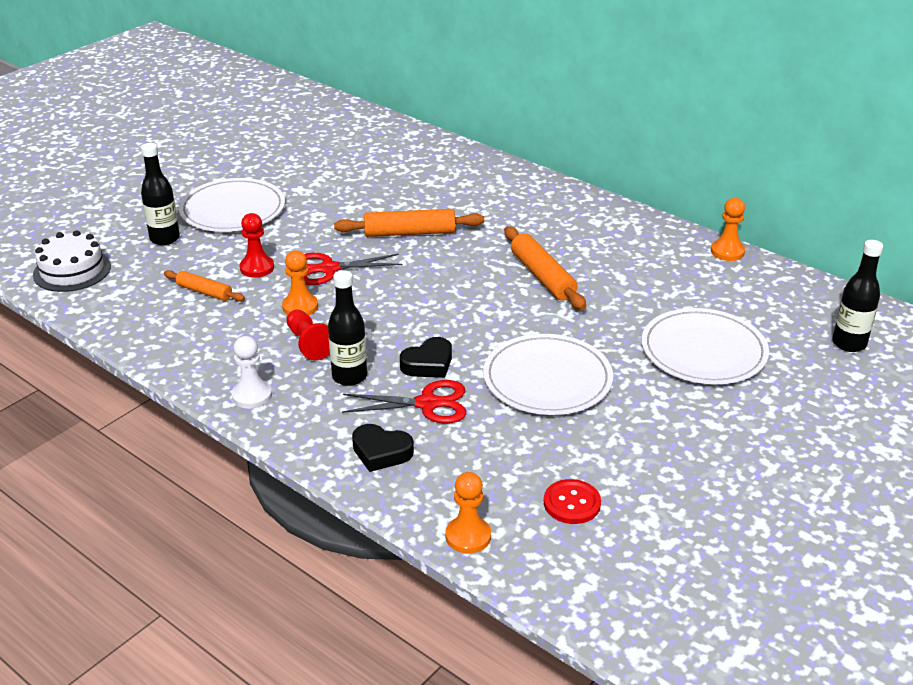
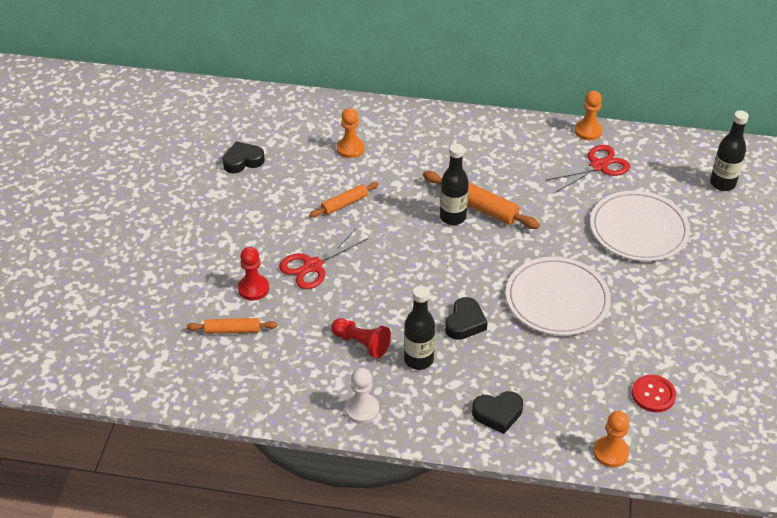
camera: 30 degrees left, 10 degrees up
(72, 270) = (96, 357): white cake -> none
(165, 238) = (146, 291): black bottle -> black bottle (452, 217)
(233, 210) = (176, 237): white plate -> none
(300, 307) = (323, 312): orange pawn -> orange pawn (350, 149)
(350, 174) = (243, 161): none -> black heart
(409, 233) = (344, 204): orange rolling pin -> orange rolling pin, size x0.61
(427, 404) = (494, 358): red scissors -> red scissors (598, 166)

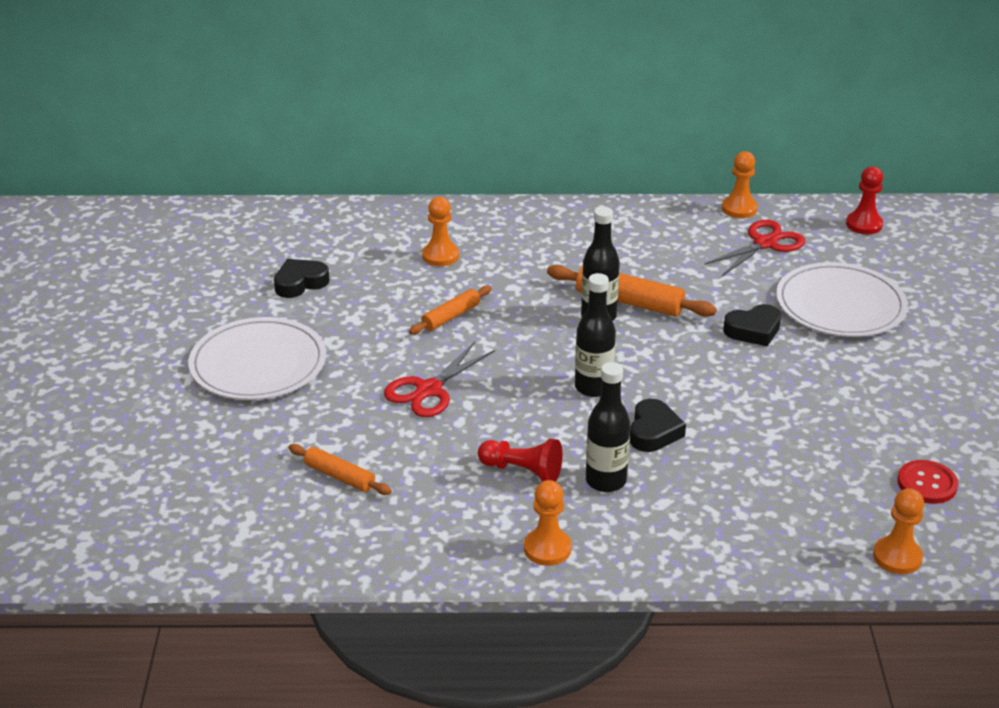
camera: 10 degrees left, 10 degrees down
(232, 330) = (339, 476): orange rolling pin -> orange rolling pin turned 45 degrees clockwise
(253, 288) = (355, 425): red pawn -> red pawn (864, 224)
(362, 409) = (547, 548): white pawn -> orange pawn
(498, 414) = (732, 531): black heart -> black heart (753, 330)
(557, 299) = (764, 392): white plate -> white plate (258, 364)
(722, 183) = (925, 247): black bottle -> black bottle (593, 387)

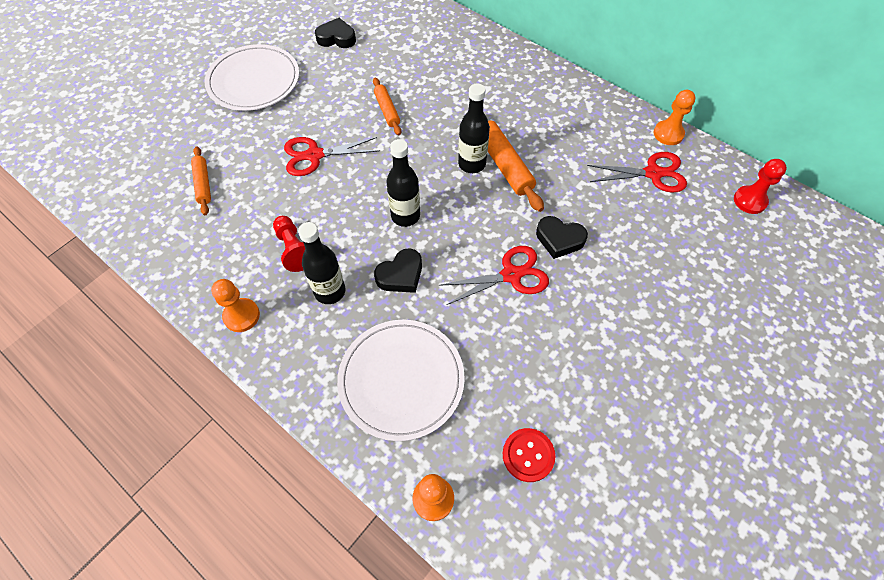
camera: 40 degrees right, 25 degrees up
(440, 256) = (432, 62): orange pawn -> none
(451, 316) = (387, 110): orange rolling pin -> orange rolling pin turned 75 degrees clockwise
(749, 377) = (511, 275): none -> red scissors
(840, 305) = (647, 258): white plate -> white plate (401, 380)

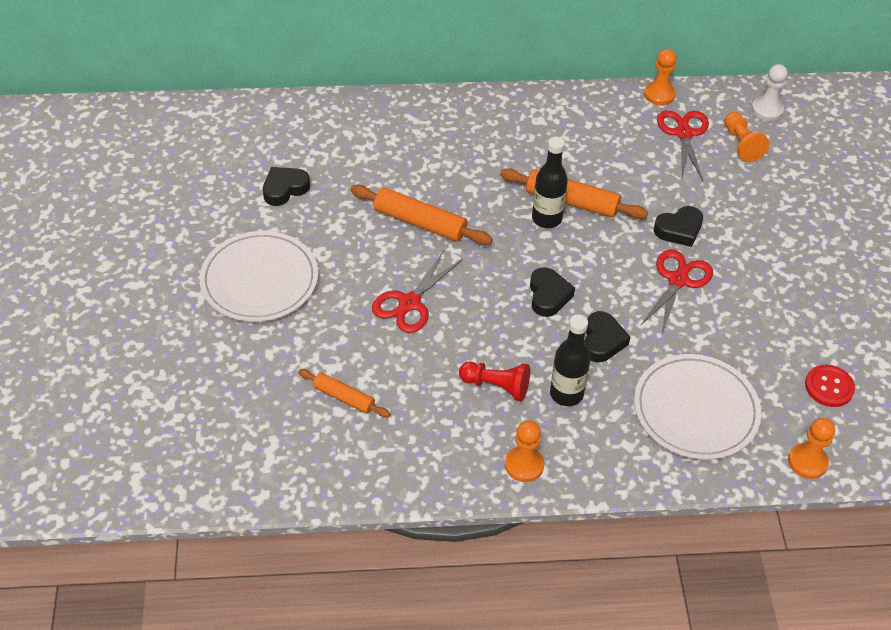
camera: 45 degrees left, 10 degrees down
(387, 110) = (420, 222): orange rolling pin -> orange rolling pin, size x1.64
(405, 216) = (548, 296): black bottle -> black heart
(653, 173) = (684, 133): red scissors -> red scissors turned 45 degrees counterclockwise
(693, 212) = (741, 144): none -> orange pawn
(749, 201) = (767, 110): red pawn -> white pawn

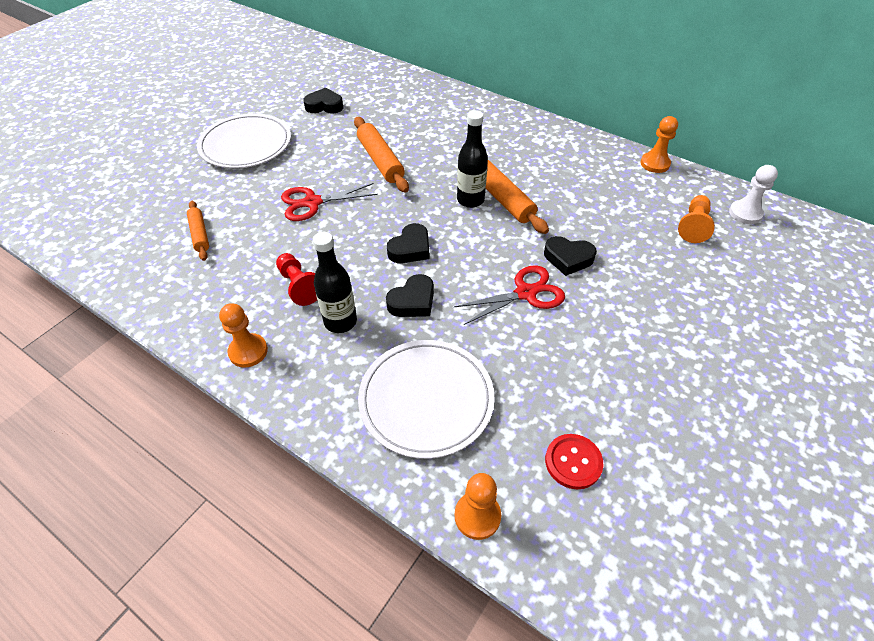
camera: 40 degrees right, 0 degrees up
(684, 133) = (648, 197): red scissors -> none

